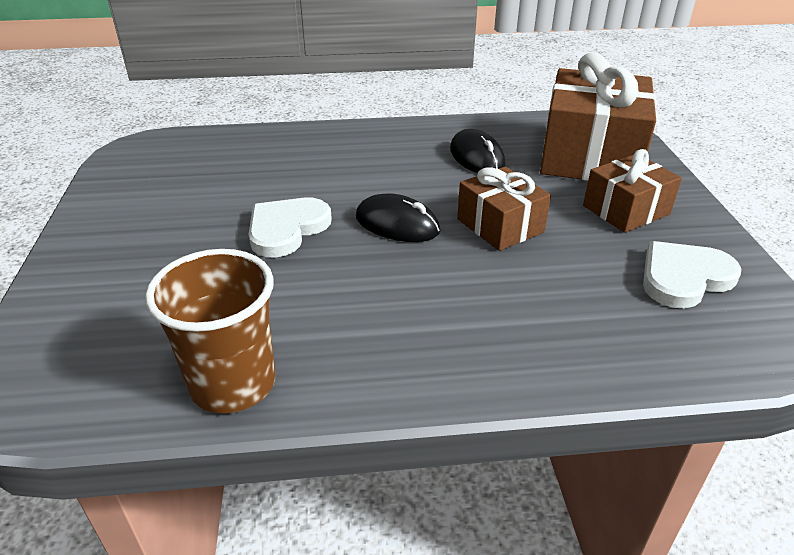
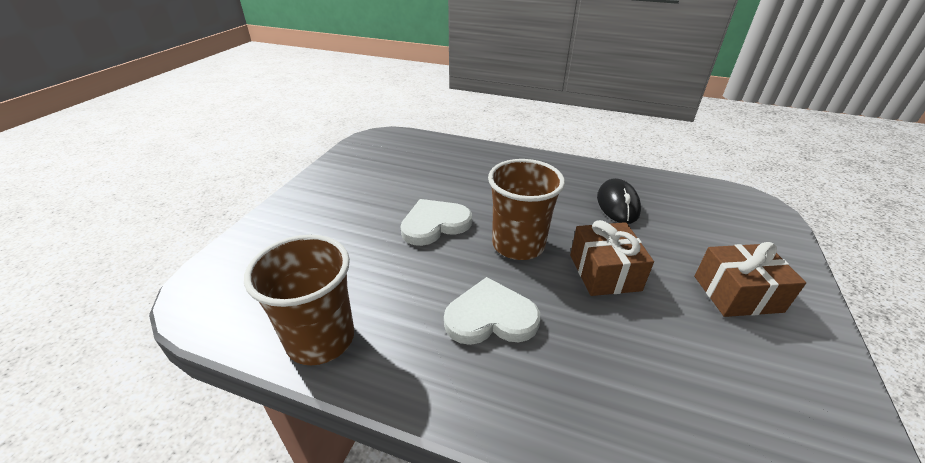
camera: 25 degrees right, 0 degrees up
(397, 224) = (518, 245): black mouse -> brown cup
(590, 156) = (726, 229): brown gift -> none
(684, 277) = (767, 388): white heart -> white heart (490, 317)

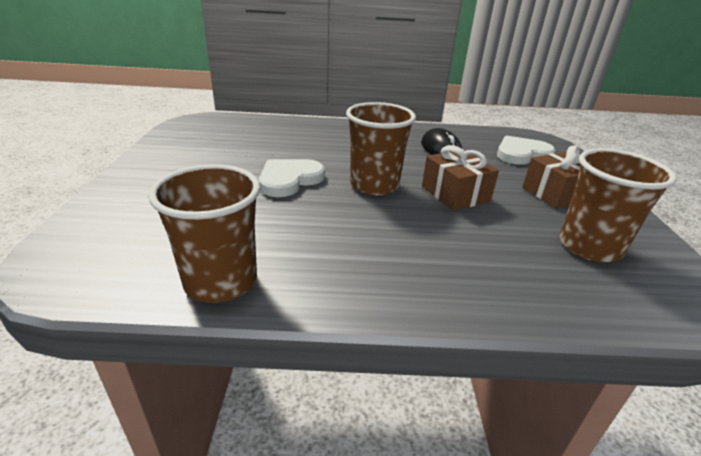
camera: 20 degrees left, 5 degrees down
(490, 317) = (378, 237): white heart -> white heart (521, 154)
(741, 384) = (589, 247): none -> brown cup

